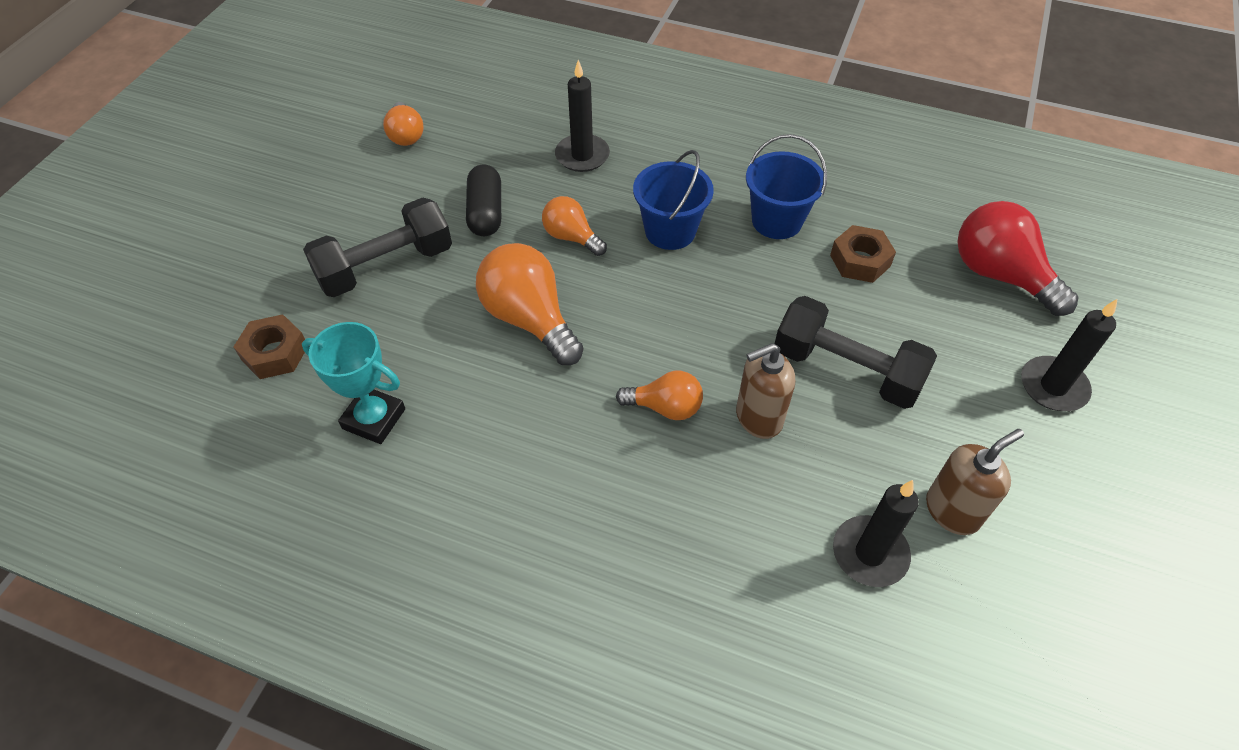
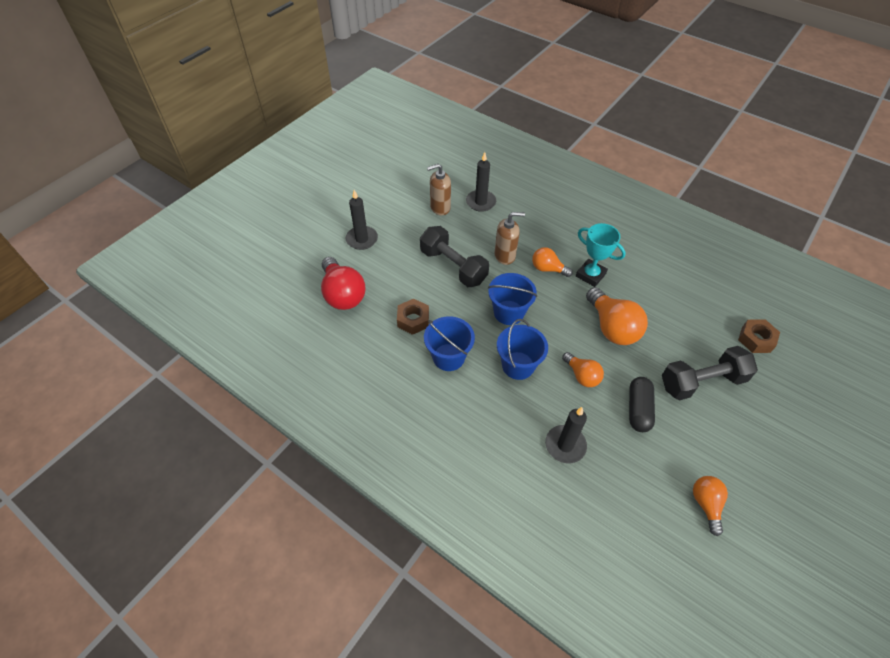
camera: 165 degrees left, 0 degrees up
(374, 419) = (693, 294): turquoise trophy -> turquoise trophy (590, 275)
(711, 306) = (509, 312): none -> blue bucket

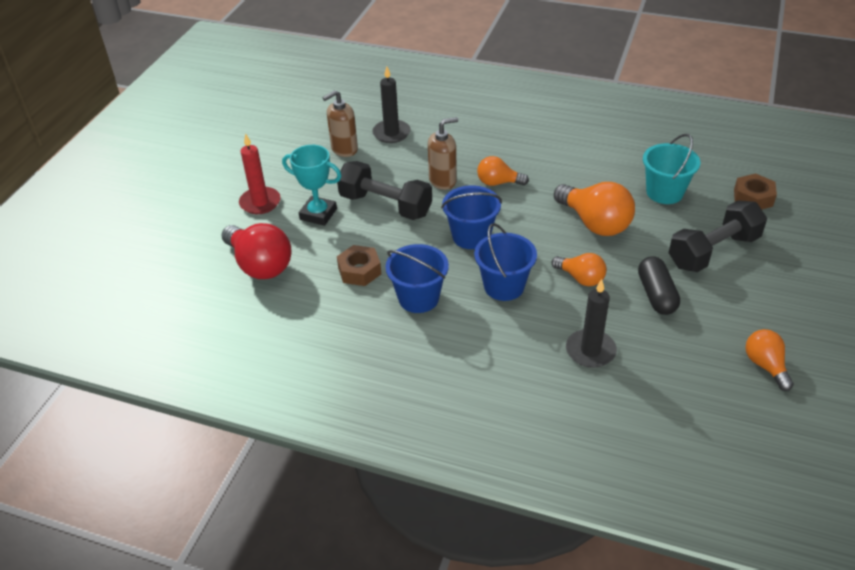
camera: 15 degrees left, 10 degrees down
(362, 239) = (260, 202): black candle -> red candle
(590, 275) = (549, 178): turquoise trophy -> turquoise trophy (318, 214)
(681, 314) = (664, 192): none -> turquoise bucket

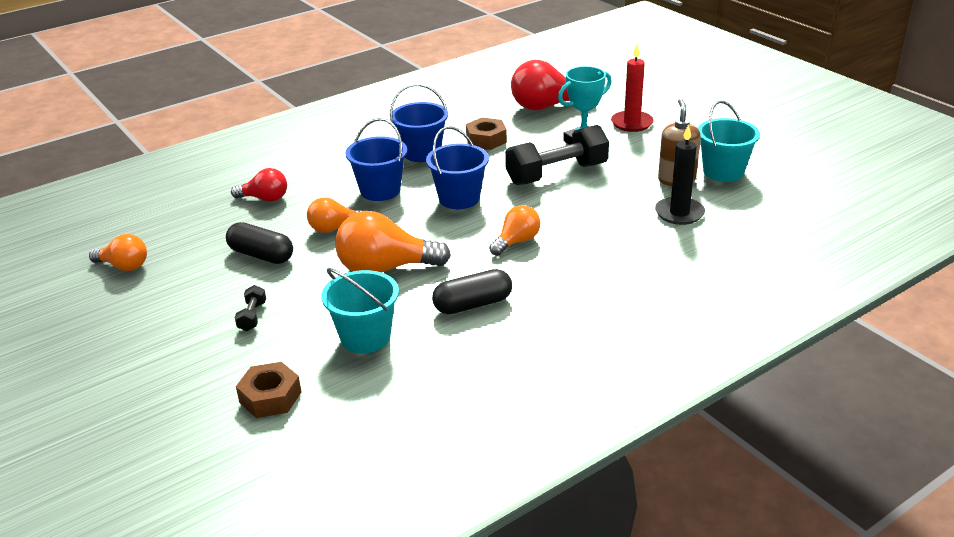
camera: 125 degrees right, 10 degrees down
(313, 134) = (723, 172): none -> turquoise bucket
(443, 180) = (558, 213): brown soap dispenser -> none
(584, 168) = (473, 304): none -> black capsule
(590, 351) = (265, 199): black candle -> red light bulb
(713, 251) = (252, 316): black dumbbell -> black dumbbell, size x0.42

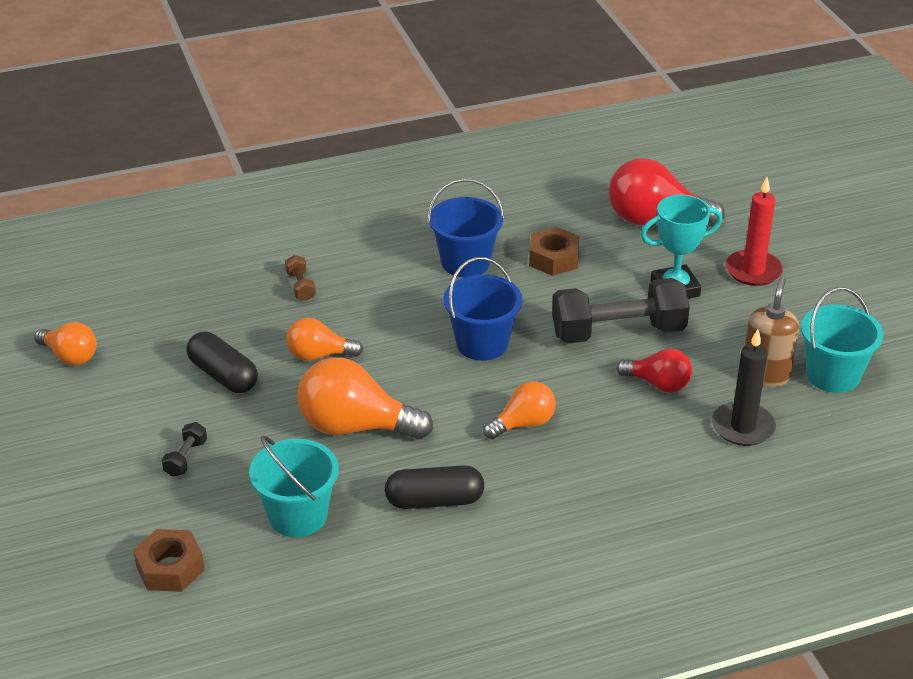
camera: 15 degrees right, 5 degrees up
(265, 199) = (254, 293): red light bulb -> red light bulb (658, 384)
(300, 188) = (301, 286): none -> brown dumbbell
(380, 190) = (393, 310): blue bucket -> none

